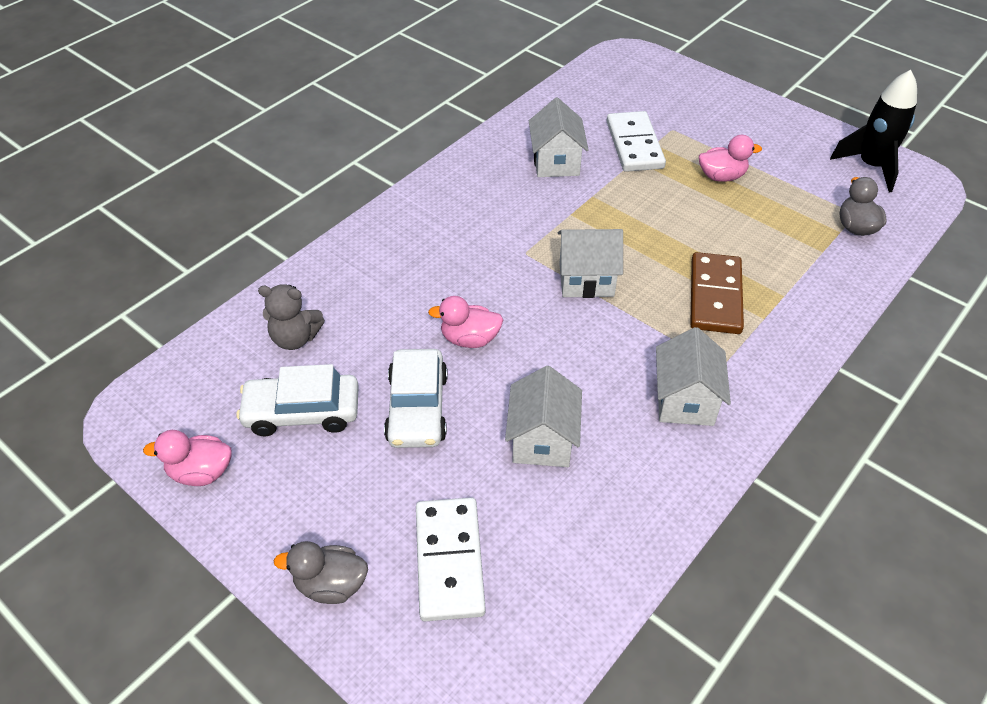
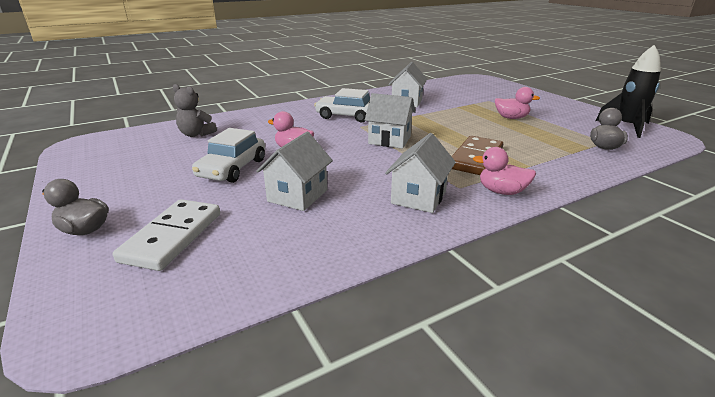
camera: 20 degrees right, 20 degrees down
(201, 472) = (82, 169): pink duck -> pink duck (501, 191)
(302, 412) = (165, 158): white car -> white car (347, 116)
(634, 145) = (460, 102): white domino -> none

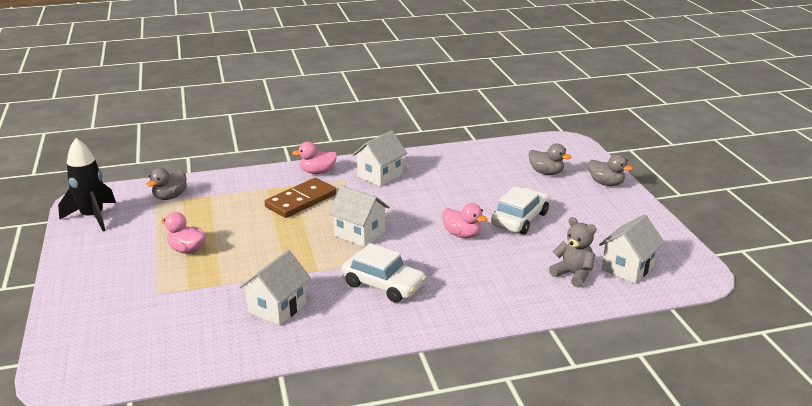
camera: 165 degrees left, 0 degrees up
(172, 237) = (546, 172): white domino -> grey duck
(297, 196) = (466, 188): white house -> white house (627, 268)
(501, 191) = (317, 172): pink duck -> pink duck turned 135 degrees clockwise

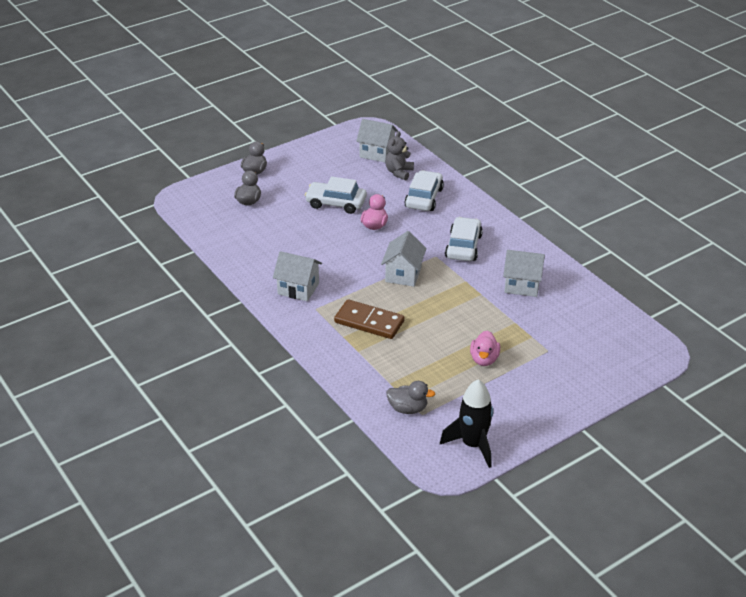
camera: 110 degrees left, 10 degrees up
(317, 172) = (310, 328): pink duck -> none
(504, 280) = (424, 198): none -> white car

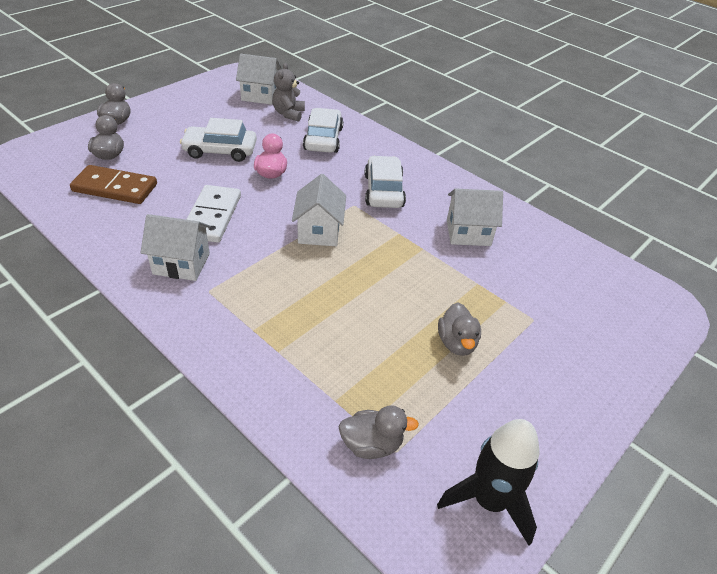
camera: 15 degrees left, 5 degrees up
(324, 256) = (212, 216): none -> white domino
(369, 322) = (286, 303): brown domino -> brown domino (115, 188)
(484, 359) = (457, 343): pink duck -> grey duck

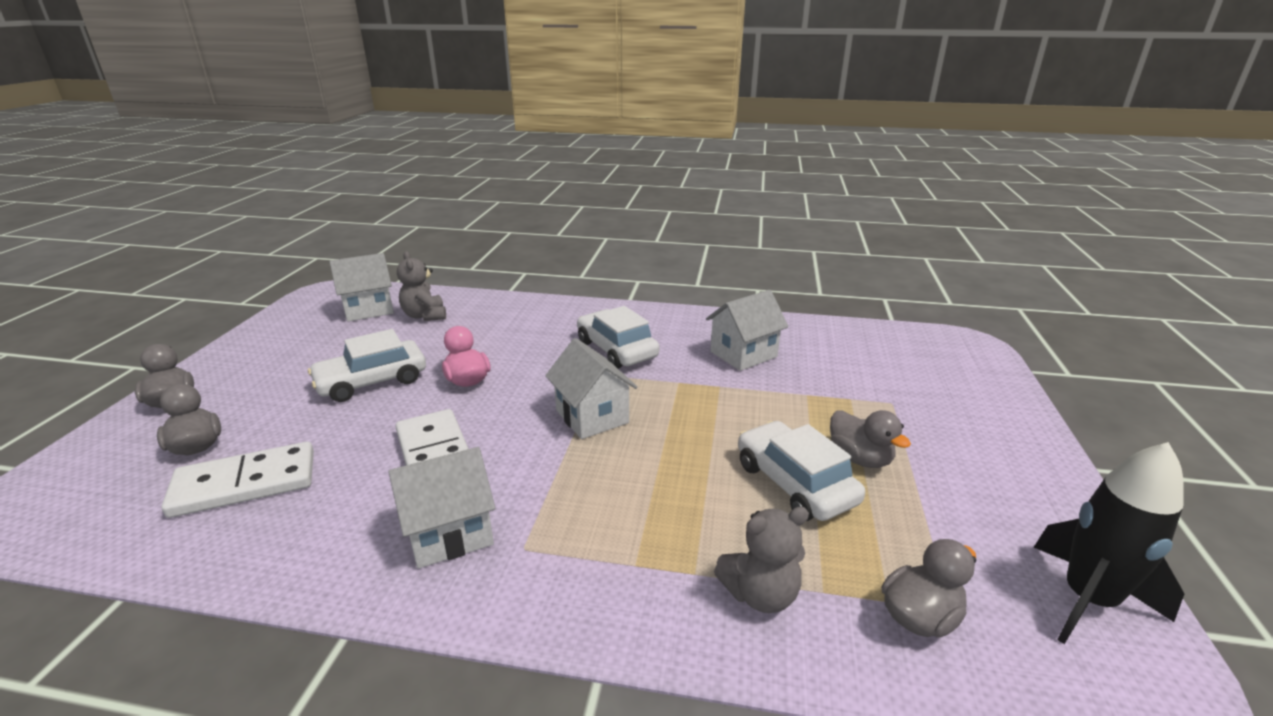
camera: 30 degrees left, 15 degrees down
(115, 188) = (245, 484): brown domino -> white domino
(299, 381) = (760, 594): none -> grey teddy bear
(323, 139) = (494, 326): white car -> white car (795, 483)

